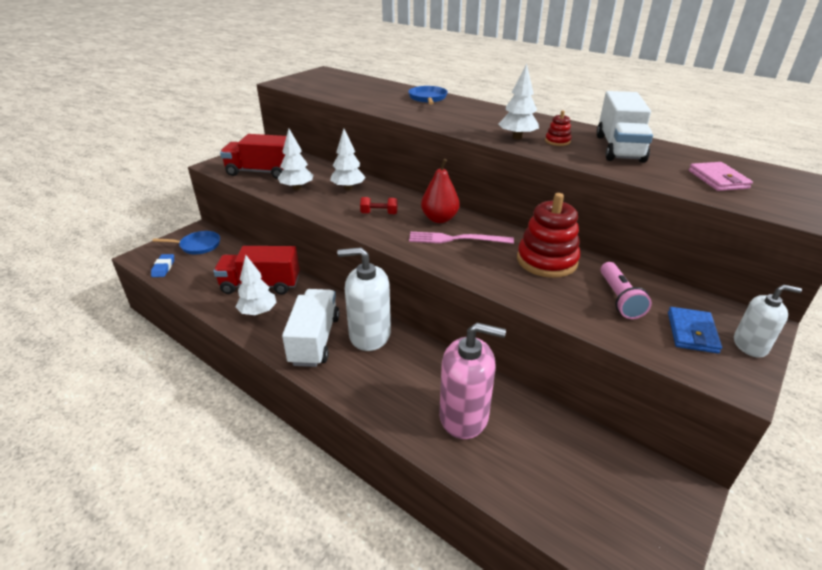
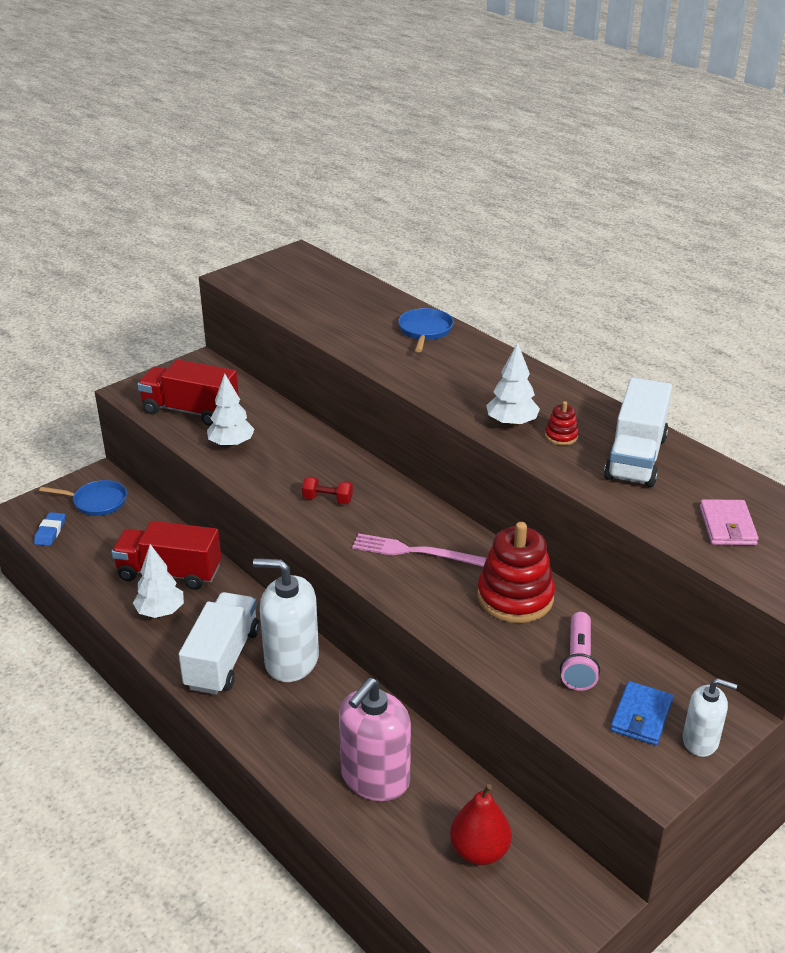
camera: 10 degrees right, 0 degrees up
(348, 188) = (299, 451): white tree -> none
(439, 219) = (403, 517): red pear -> red pear (479, 851)
(464, 416) = (375, 778): pink soap dispenser -> pink soap dispenser turned 105 degrees clockwise

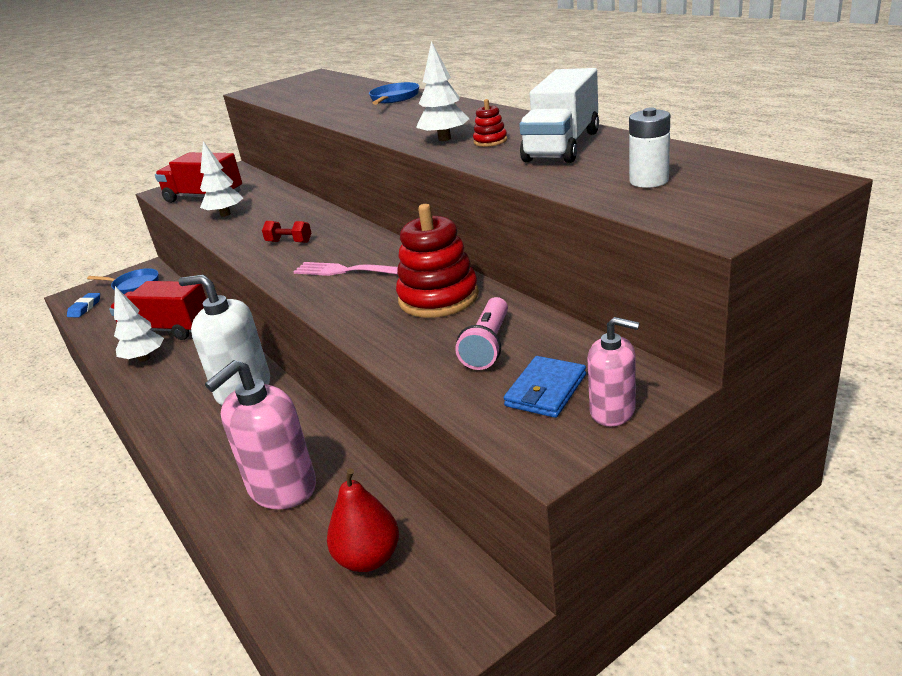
camera: 10 degrees right, 5 degrees down
(223, 659) = (181, 391): white truck -> none
(700, 741) = (612, 411): white soap dispenser -> pink soap dispenser
(727, 526) = (649, 181): pink wallet -> white battery

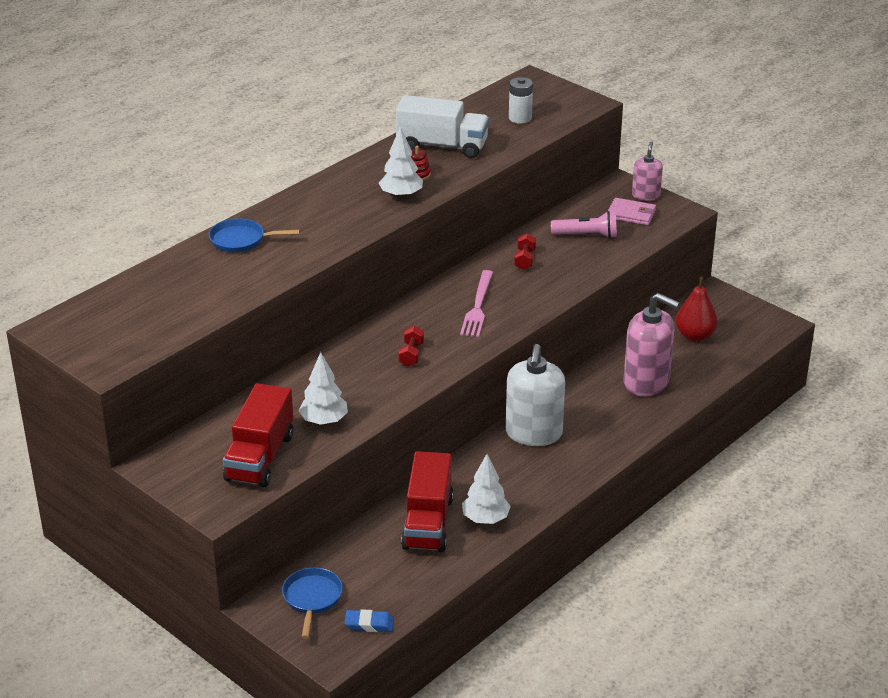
camera: 105 degrees left, 5 degrees up
(438, 298) = (524, 260): red stacking toy -> red dumbbell
(545, 390) = (631, 214): blue wallet -> pink wallet

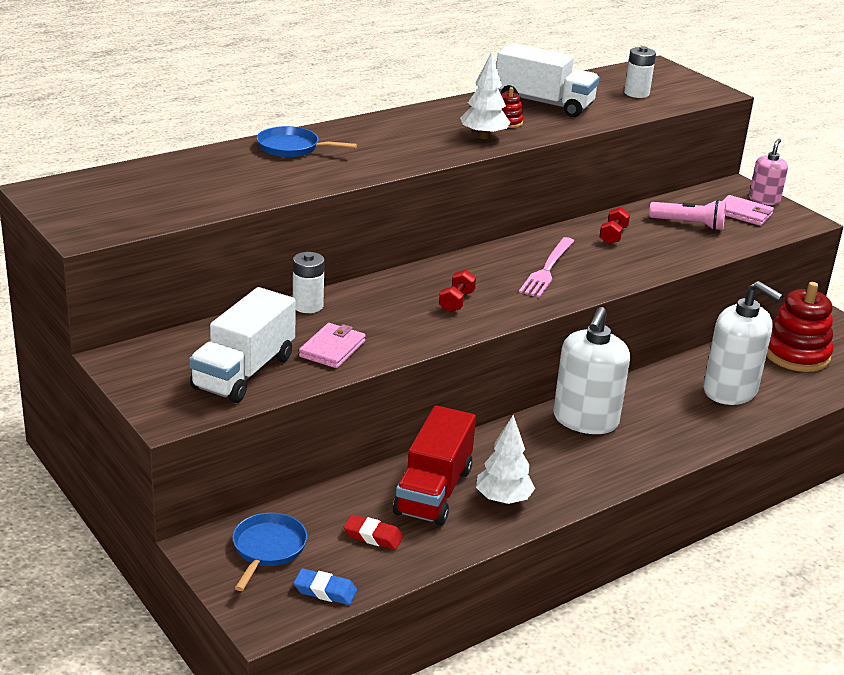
camera: 10 degrees right, 5 degrees down
(260, 457) = (244, 372): red truck -> white truck
(288, 383) = (307, 306): none -> white battery
(324, 421) = (332, 349): white tree -> pink wallet
(391, 571) = (373, 536): none -> red eraser
(646, 382) = (730, 391): pink soap dispenser -> white soap dispenser
(695, 335) = (796, 354): red pear -> red stacking toy

